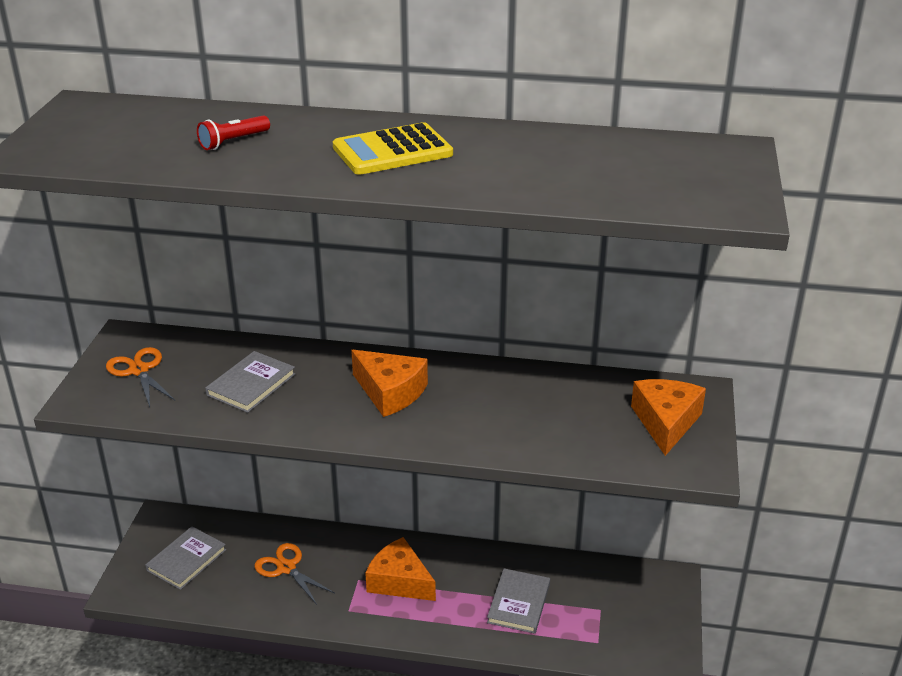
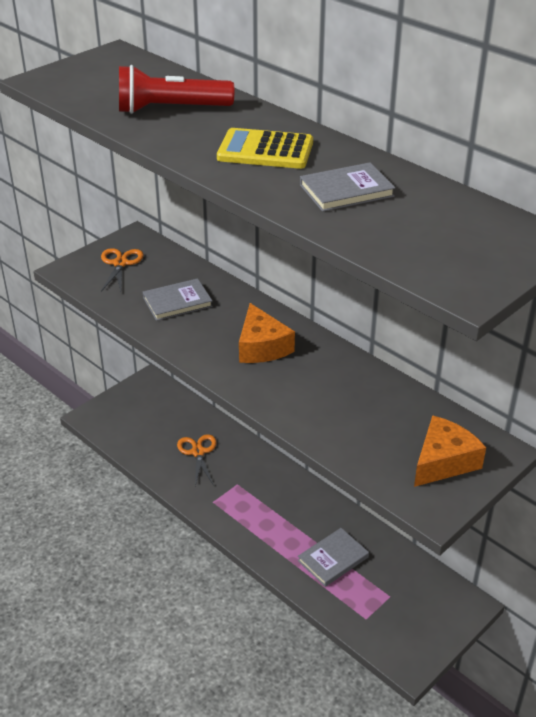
camera: 35 degrees right, 5 degrees up
(186, 560) = (142, 416): grey book -> grey book (346, 190)
(233, 141) = (170, 109): red flashlight -> red flashlight, size x1.95
(399, 581) = (263, 499): orange cheese -> none

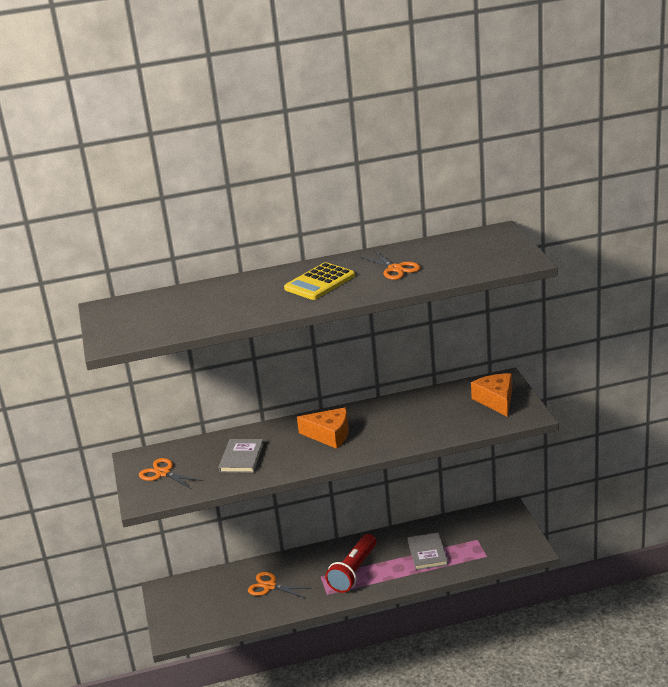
camera: 55 degrees left, 10 degrees down
(170, 109) = (223, 302): red flashlight -> red flashlight (353, 572)
(346, 190) = (395, 269): grey book -> orange scissors

